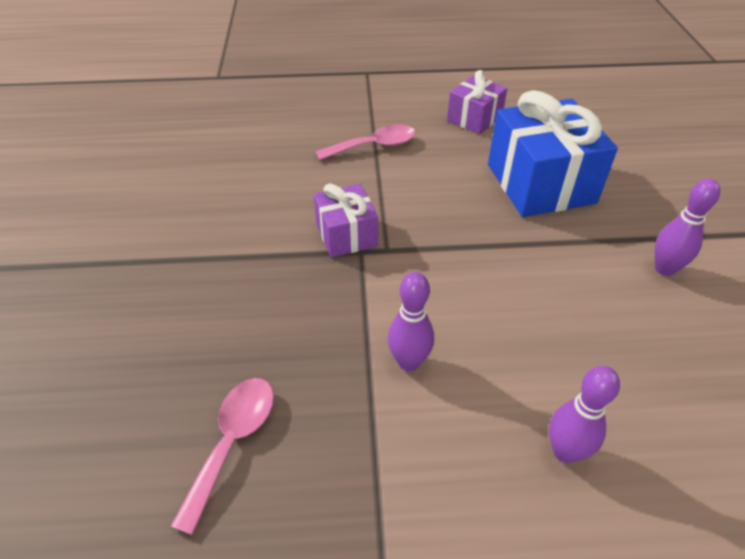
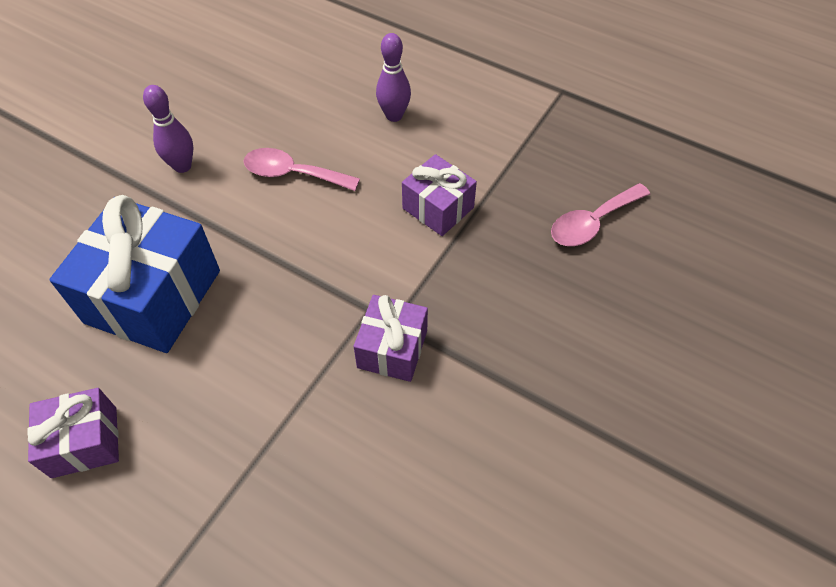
camera: 145 degrees left, 10 degrees up
(374, 146) = (249, 470): pink spoon -> pink spoon (293, 174)
(409, 362) = (438, 208): purple bowling pin -> purple gift

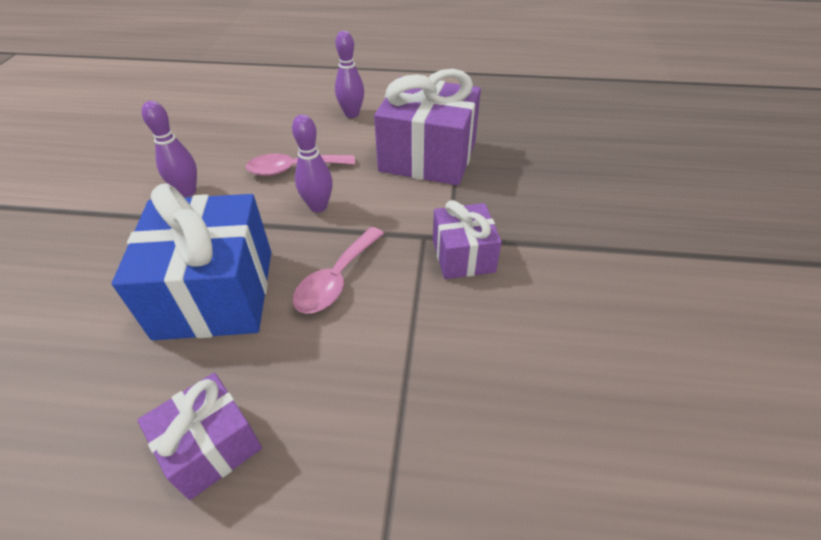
camera: 25 degrees left, 10 degrees down
(290, 232) = (318, 206): none -> purple bowling pin
(438, 208) = (428, 157): purple gift -> purple gift, size x1.80
(592, 223) = (543, 134): pink spoon -> pink spoon (336, 279)

